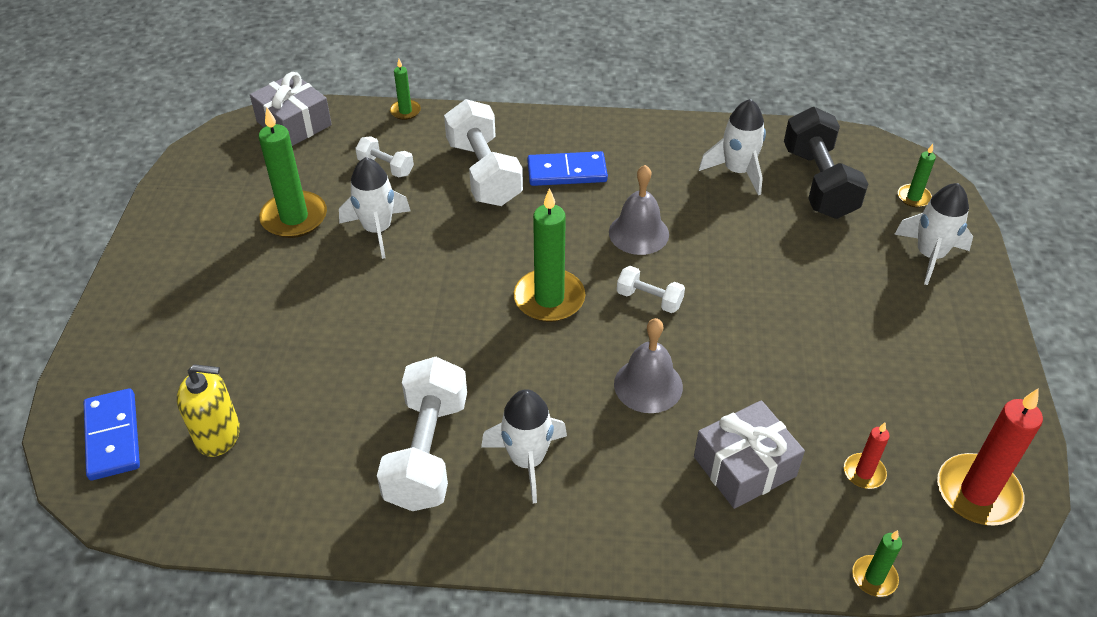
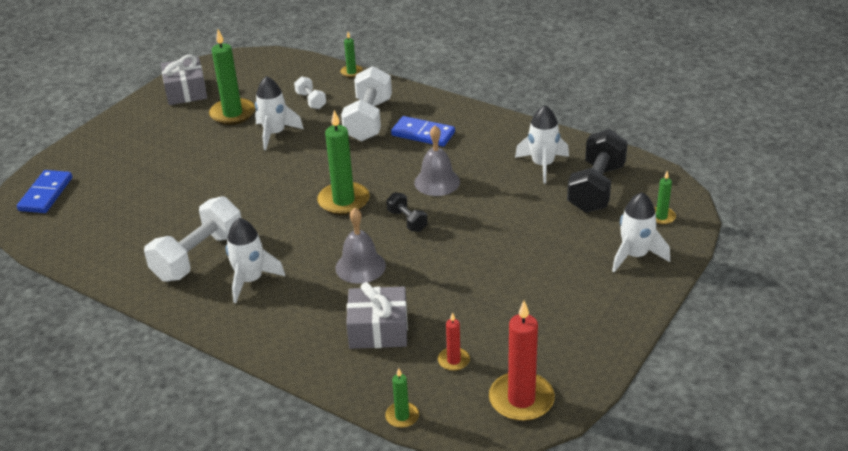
camera: 30 degrees right, 10 degrees down
(218, 435) = (97, 211): yellow soap dispenser -> none
(294, 123) = (277, 62): grey gift -> grey gift (186, 91)
(649, 299) = (407, 221): white dumbbell -> black dumbbell

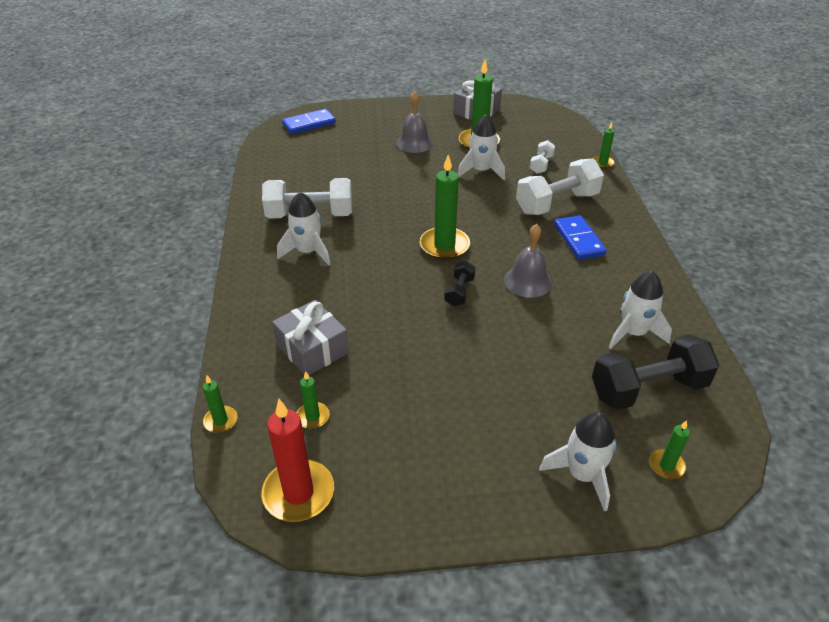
camera: 50 degrees right, 5 degrees up
(360, 266) = (377, 297): grey bell -> grey bell (414, 143)
(453, 361) = (312, 417): red candle -> green candle

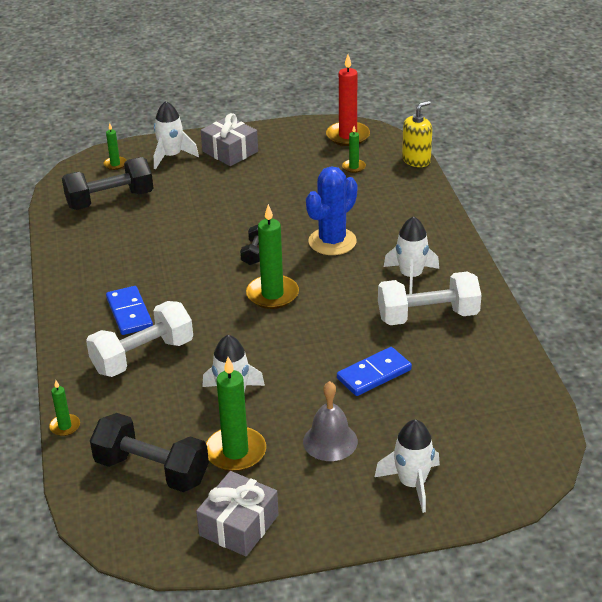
camera: 175 degrees right, 5 degrees down
(220, 421) = (416, 160): green candle -> yellow soap dispenser
(309, 124) = (503, 468): blue domino -> blue domino (374, 374)
(312, 349) = (371, 203): grey gift -> grey gift (230, 151)
(373, 298) = (332, 241): none -> blue cactus
(528, 281) = (190, 267): grey bell -> none
(534, 137) = (152, 470): none -> black dumbbell
(541, 165) = (151, 416): white dumbbell -> none
(633, 333) = (106, 234): white rocket -> white rocket (412, 483)

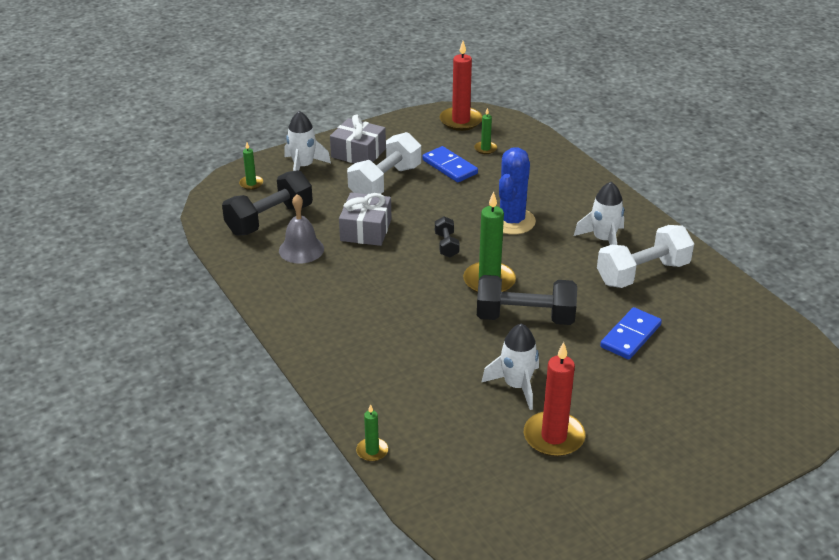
camera: 20 degrees left, 0 degrees up
(129, 313) = (362, 326): blue domino -> blue domino (450, 167)
(143, 356) = (404, 365): white dumbbell -> white dumbbell (385, 182)
(152, 470) = (486, 473): black dumbbell -> black dumbbell (525, 317)
(235, 452) = (554, 437): green candle -> red candle
(239, 525) = (603, 505): grey gift -> grey gift (366, 230)
(330, 441) = (633, 406): grey bell -> grey bell (301, 249)
(412, 483) = (730, 428): white rocket -> none
(416, 160) = (538, 133): yellow soap dispenser -> none

